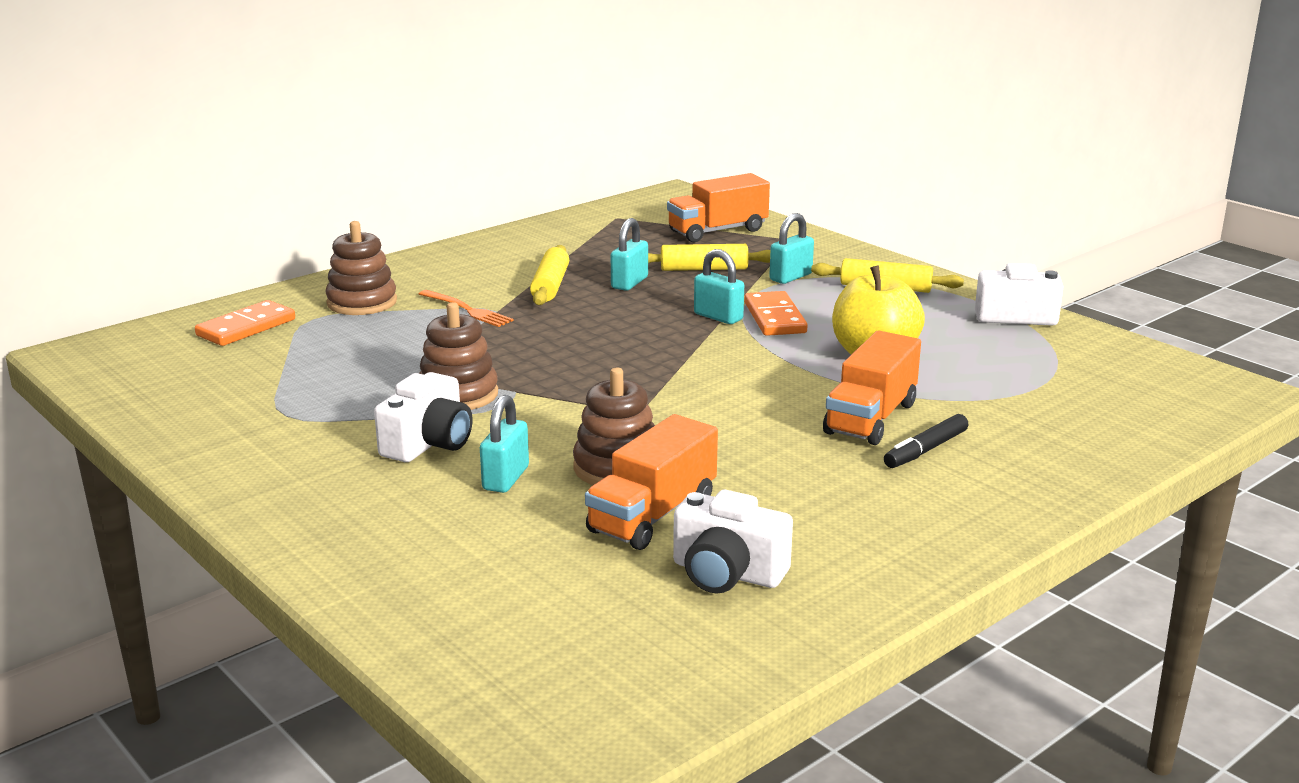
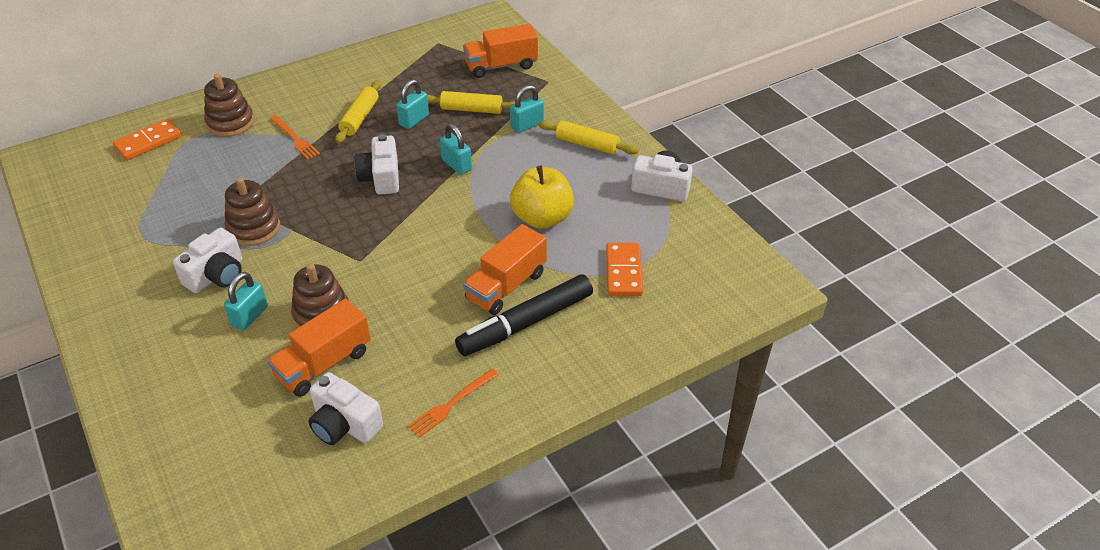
camera: 10 degrees right, 20 degrees up
(618, 335) = (381, 178): none -> white camera
(775, 318) = (494, 170): orange domino -> orange domino (624, 272)
(876, 536) = (452, 404): none -> orange fork
(925, 450) = (526, 323): black marker -> black marker, size x1.88

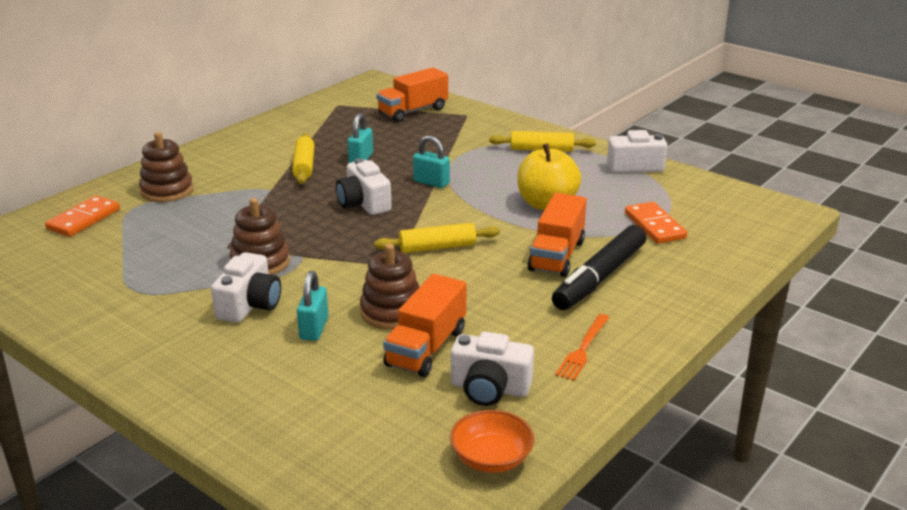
camera: 20 degrees left, 15 degrees down
(294, 138) = (247, 191): orange fork -> none
(296, 499) = (491, 458): none -> orange bowl
(471, 109) = (411, 144): yellow rolling pin -> yellow rolling pin (437, 247)
(527, 125) = (474, 146): turquoise padlock -> none

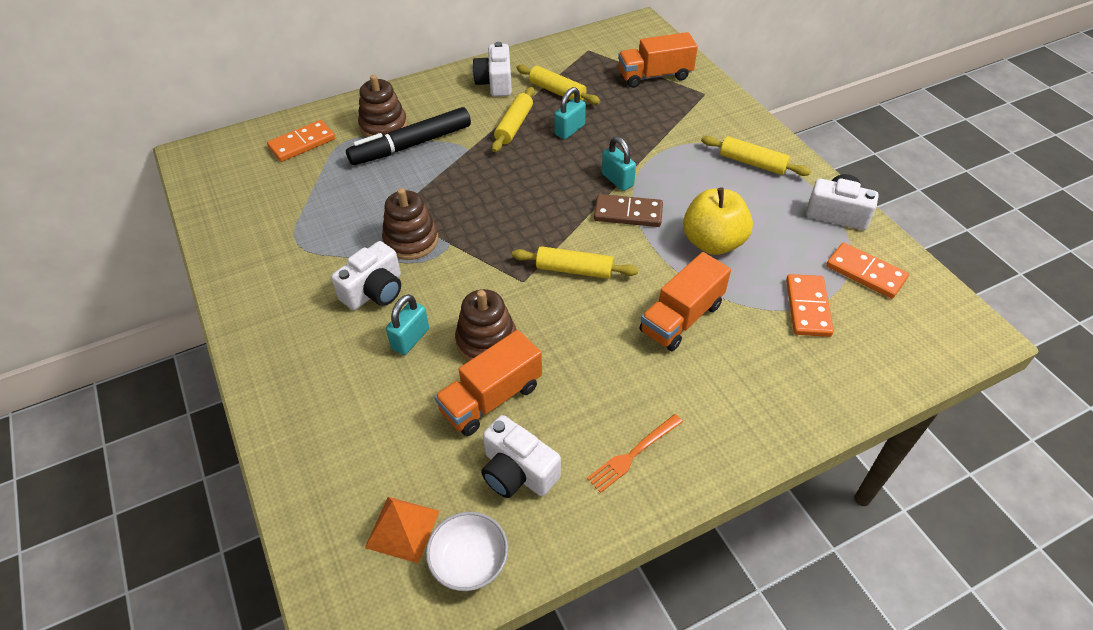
camera: 25 degrees right, 20 degrees up
(329, 136) = (557, 91): none -> yellow rolling pin
(364, 203) = (540, 191): white camera -> white camera (495, 83)
(410, 457) = (402, 528): none -> orange pyramid
(458, 201) = (628, 213): none -> brown domino
(491, 458) = (469, 560): orange bowl -> white bowl
(599, 277) = (706, 362): black marker -> black marker (411, 145)
(683, 195) = (865, 272): none -> orange domino

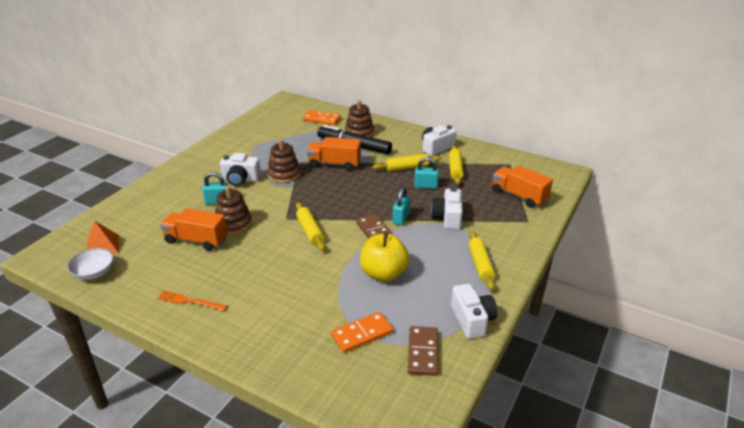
camera: 55 degrees right, 15 degrees down
(517, 472) = (154, 266): white camera -> white camera (447, 218)
(681, 318) = (306, 283): orange truck -> orange truck (334, 164)
(865, 272) = (423, 352): orange domino -> brown domino

